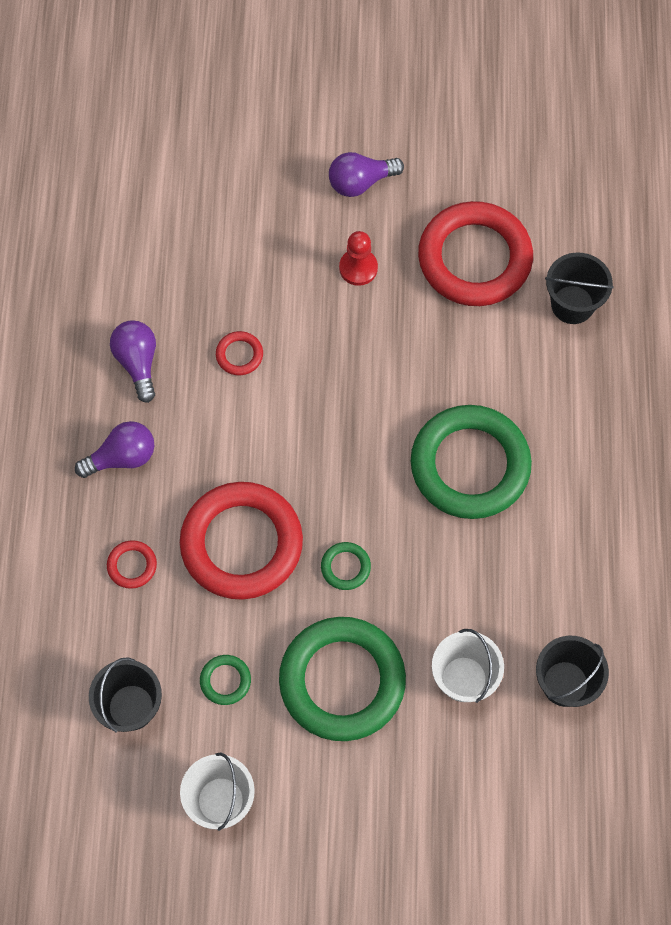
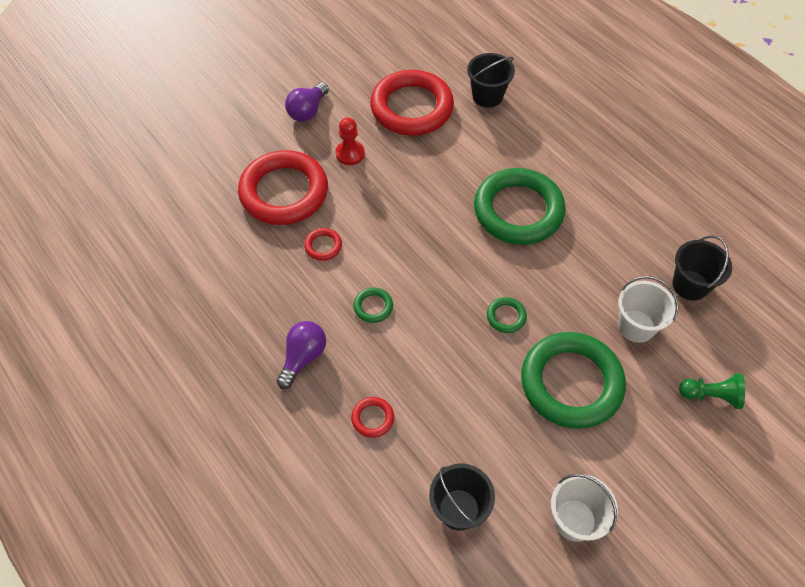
camera: 40 degrees left, 10 degrees down
(138, 363) = (261, 295): purple light bulb -> none
(225, 681) = (502, 441): green ring -> green ring (373, 307)
(241, 543) = (430, 351): red ring -> red ring (284, 192)
(463, 802) = (711, 395): none -> green pawn

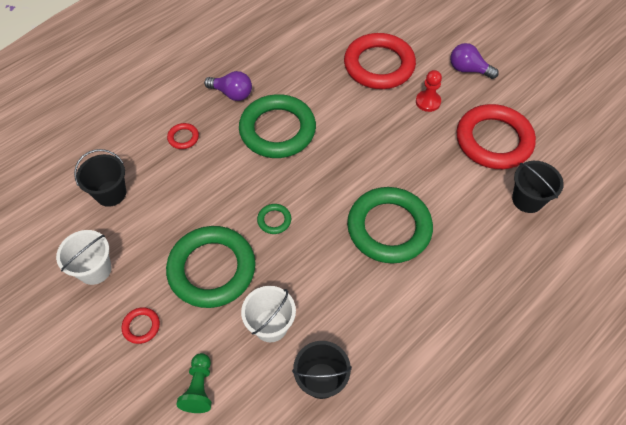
camera: 85 degrees right, 0 degrees up
(323, 246) = (330, 94): red ring -> red ring (141, 326)
(373, 307) = (277, 130): green ring -> green ring, size x2.46

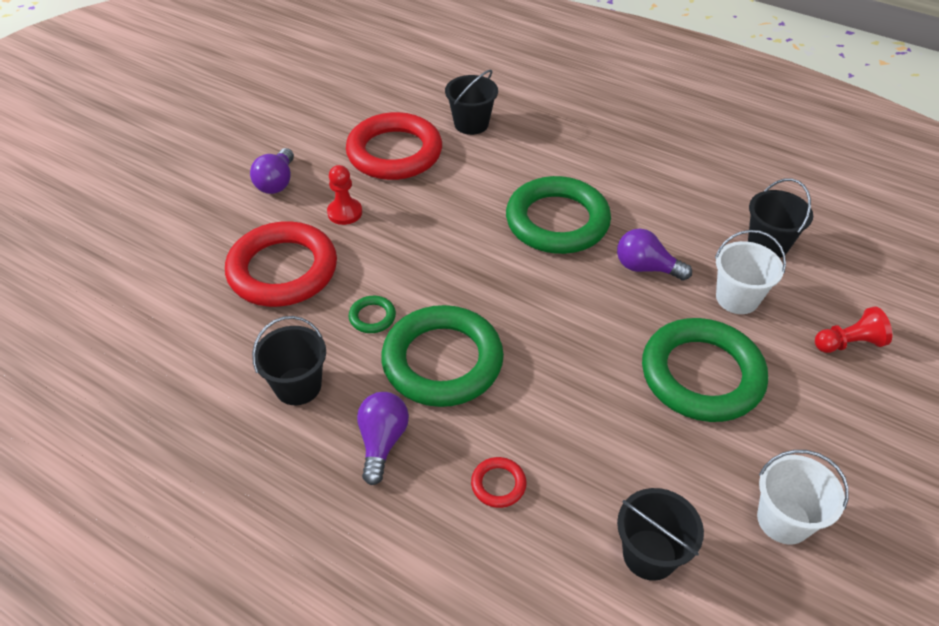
camera: 105 degrees left, 10 degrees down
(141, 326) = (822, 427): red ring -> none
(199, 388) = (848, 343): green pawn -> red pawn
(274, 220) = (597, 328): green ring -> green ring (372, 317)
(284, 64) = (298, 386): none -> black bucket
(321, 272) = (646, 268): none -> purple light bulb

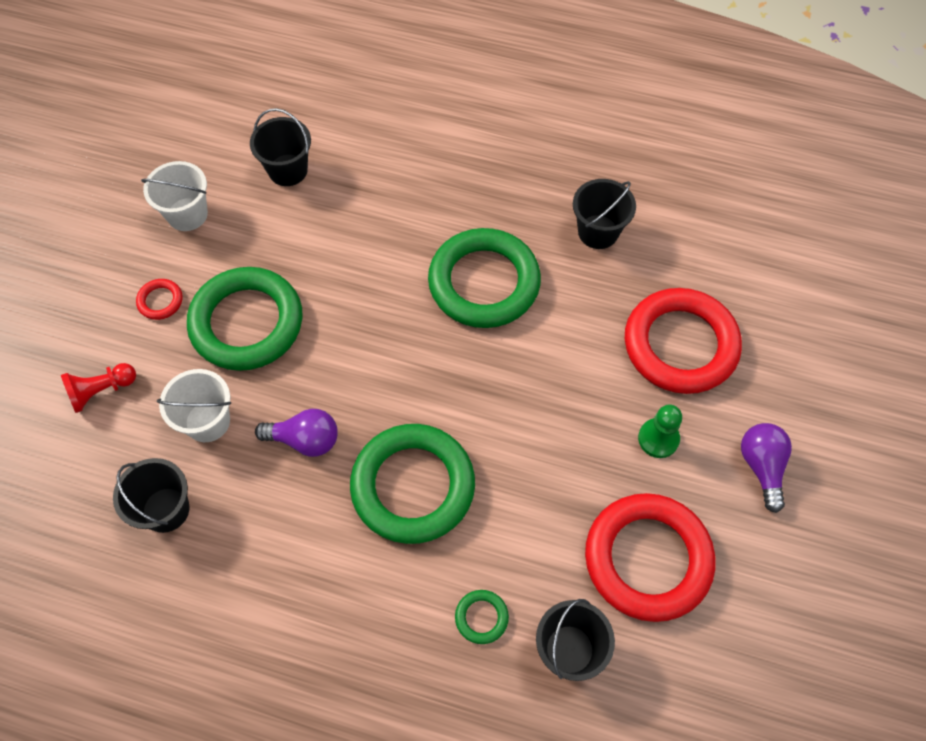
camera: 165 degrees right, 15 degrees up
(345, 212) = (658, 439): red pawn -> green pawn
(372, 317) = (566, 312): green ring -> green ring (481, 617)
(382, 442) = (507, 203): purple light bulb -> none
(498, 484) = (407, 192): red ring -> red ring (160, 301)

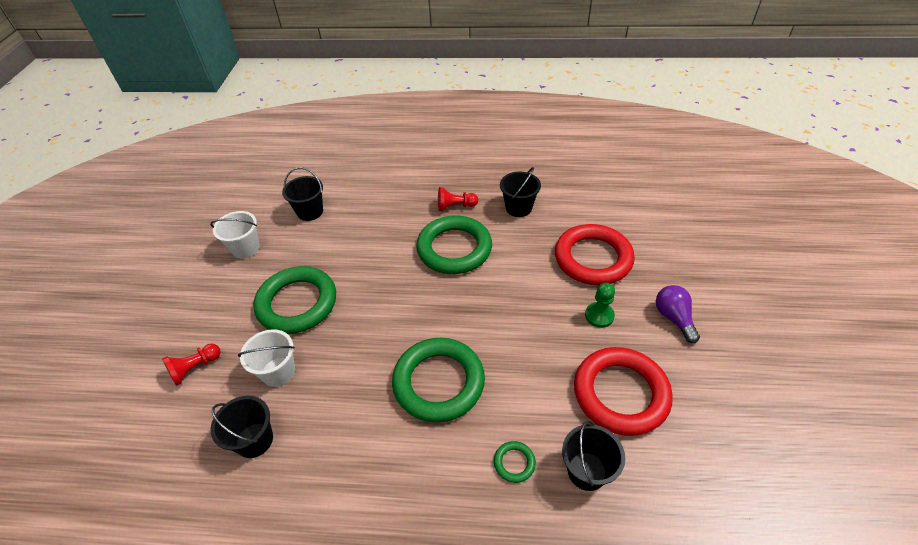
camera: 10 degrees left, 15 degrees down
(160, 301) = (233, 302): red ring -> none
(305, 440) = (353, 368): purple light bulb -> none
(503, 208) = (455, 206): none -> red pawn

